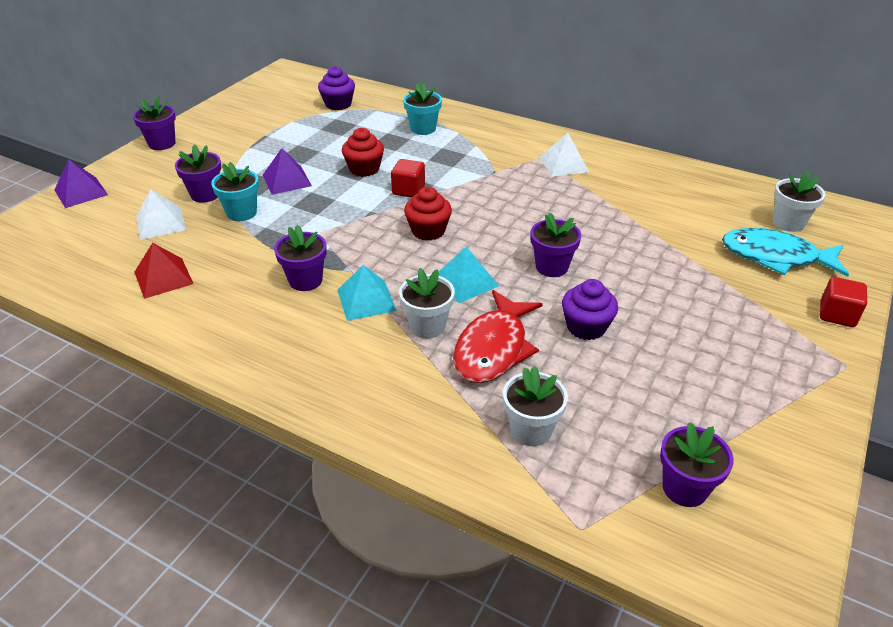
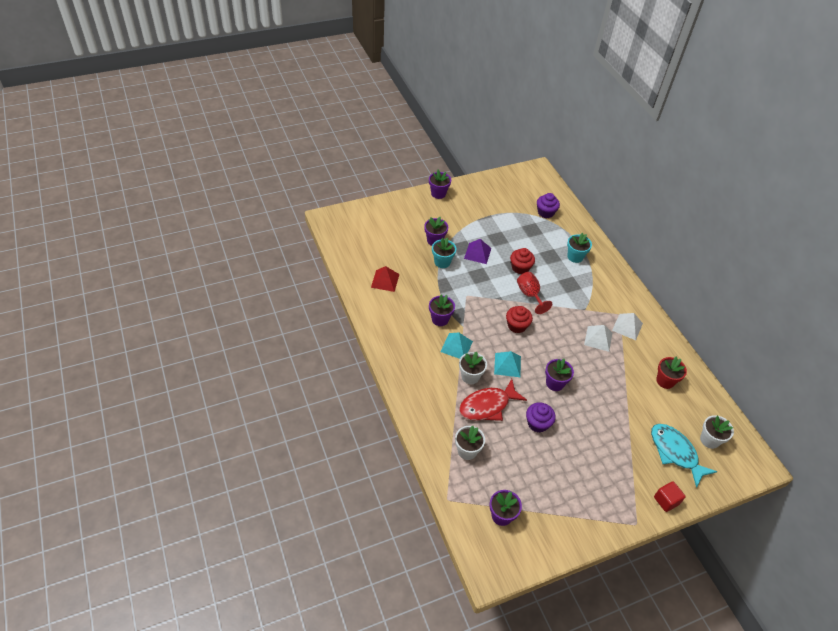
camera: 35 degrees right, 10 degrees up
(81, 192) = (383, 207): purple pyramid -> none
(160, 223) = (404, 247): white pyramid -> white pyramid (598, 338)
(408, 190) = (530, 295): red cube -> red goblet
(670, 193) = (665, 381): none -> red flower pot

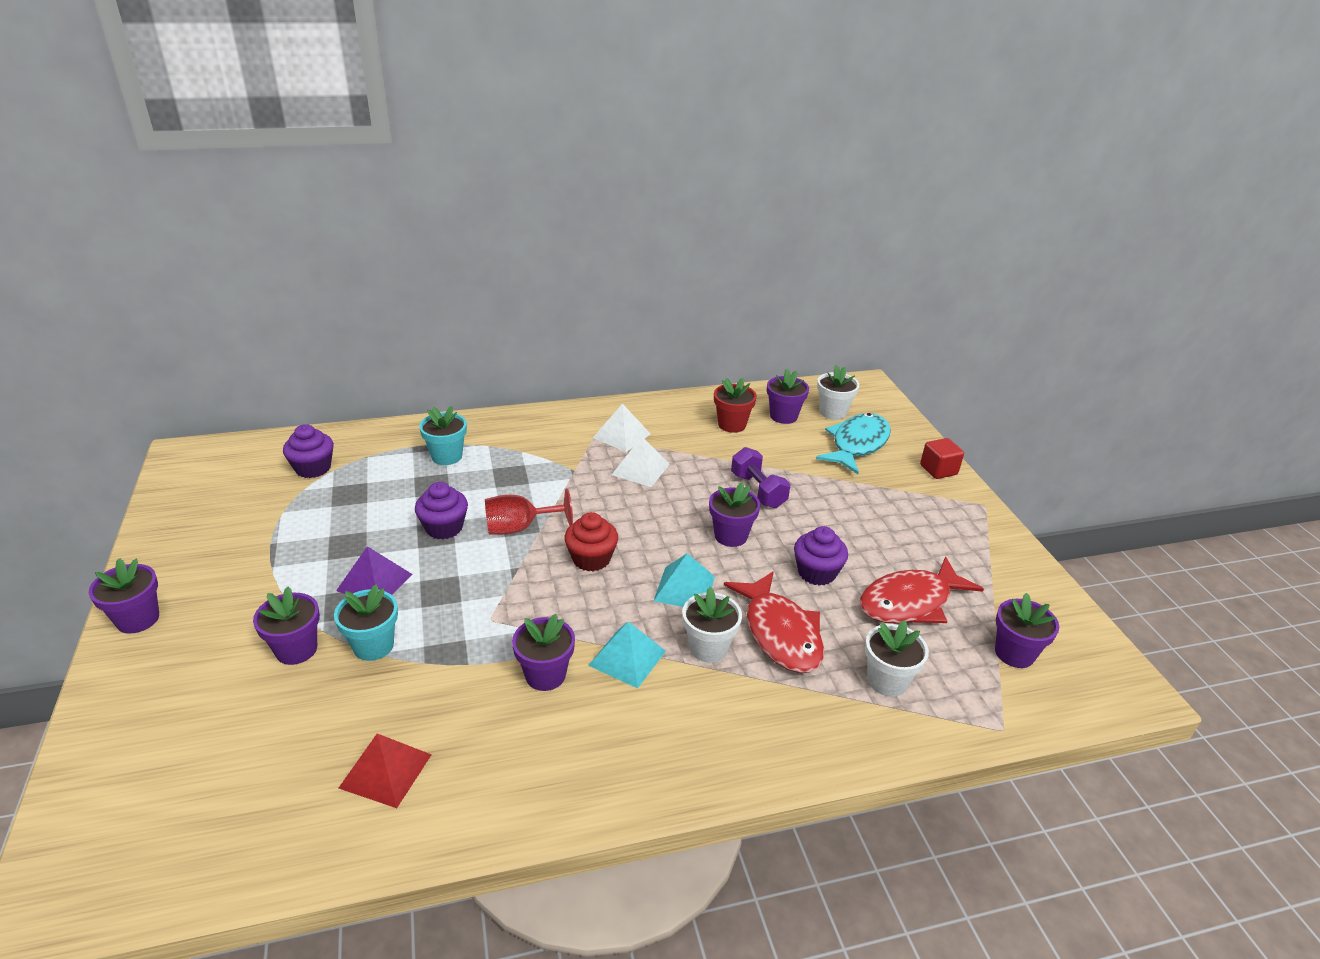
camera: 80 degrees left, 15 degrees down
(520, 268) = (444, 528): red cupcake -> purple cupcake
(527, 468) = (910, 602): none -> red fish
(601, 396) = (758, 490): none -> purple dumbbell
(675, 452) = (857, 444): turquoise fish -> turquoise fish turned 150 degrees clockwise
(689, 410) = (783, 416): none -> purple flower pot

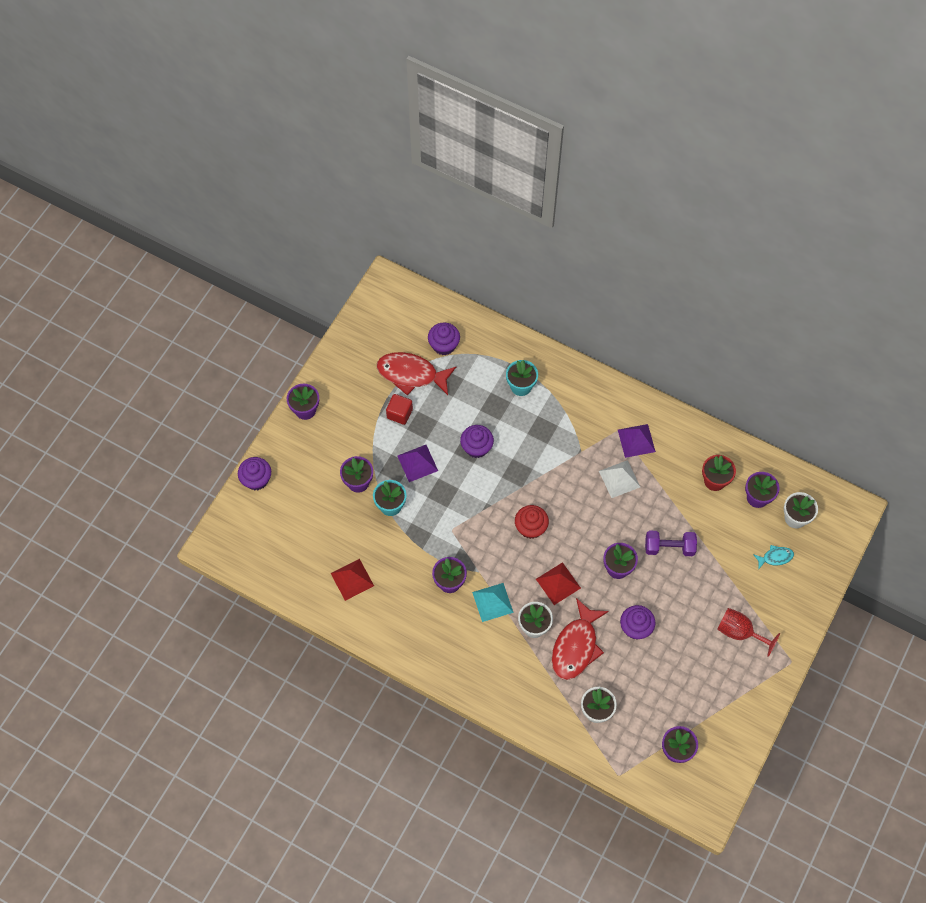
camera: 45 degrees right, 30 degrees up
(94, 748) = (256, 479): none -> purple cupcake
(519, 528) = (513, 476): red goblet -> red goblet (739, 632)
(622, 435) = (636, 440): white pyramid -> purple pyramid
(684, 588) = (558, 583): turquoise pyramid -> red pyramid
(758, 490) = (669, 547): purple dumbbell -> purple dumbbell turned 75 degrees clockwise
(857, 444) = (775, 557): turquoise fish -> turquoise fish, size x0.48
(910, 602) = (662, 683): red fish -> red fish (411, 374)
(938, 470) = (800, 616): red cube -> red cube (399, 413)

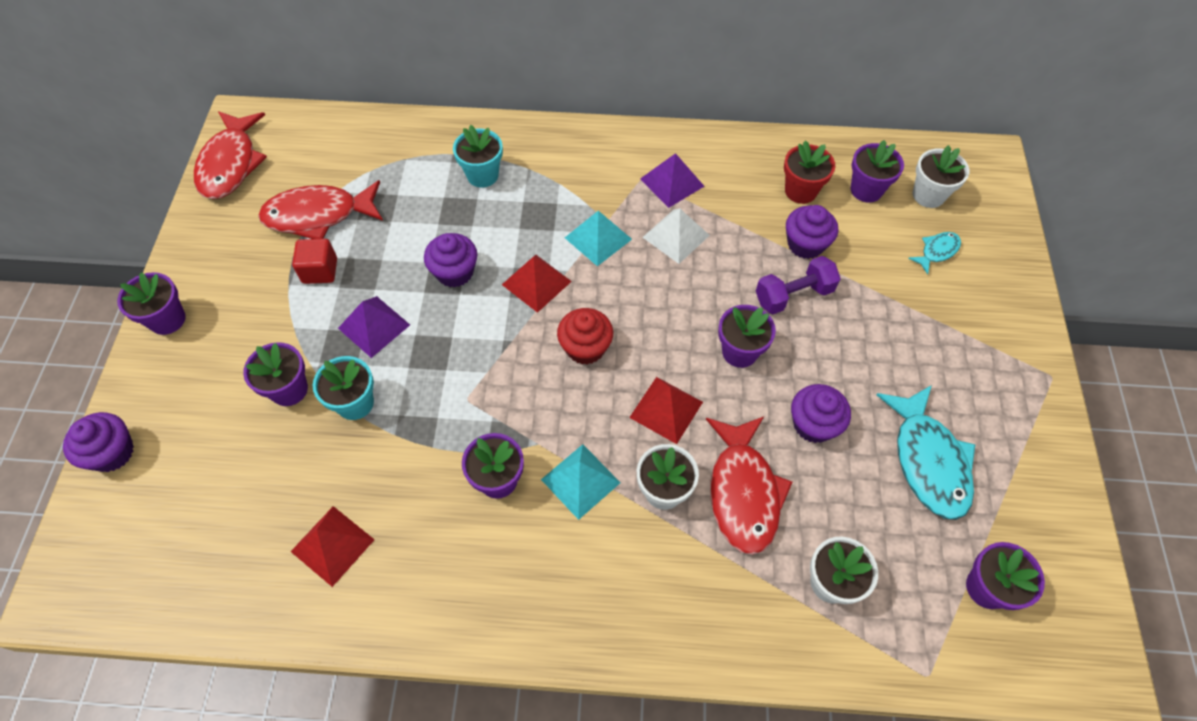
camera: 25 degrees left, 5 degrees down
(371, 314) = (230, 164): none -> red fish
(444, 345) = (351, 164): purple cupcake -> purple cupcake (805, 244)
(521, 474) = (536, 283): none -> red pyramid
(571, 460) = (598, 238): none -> turquoise pyramid
(687, 675) = (928, 461): none -> turquoise fish
(739, 632) = (958, 367): red goblet -> none

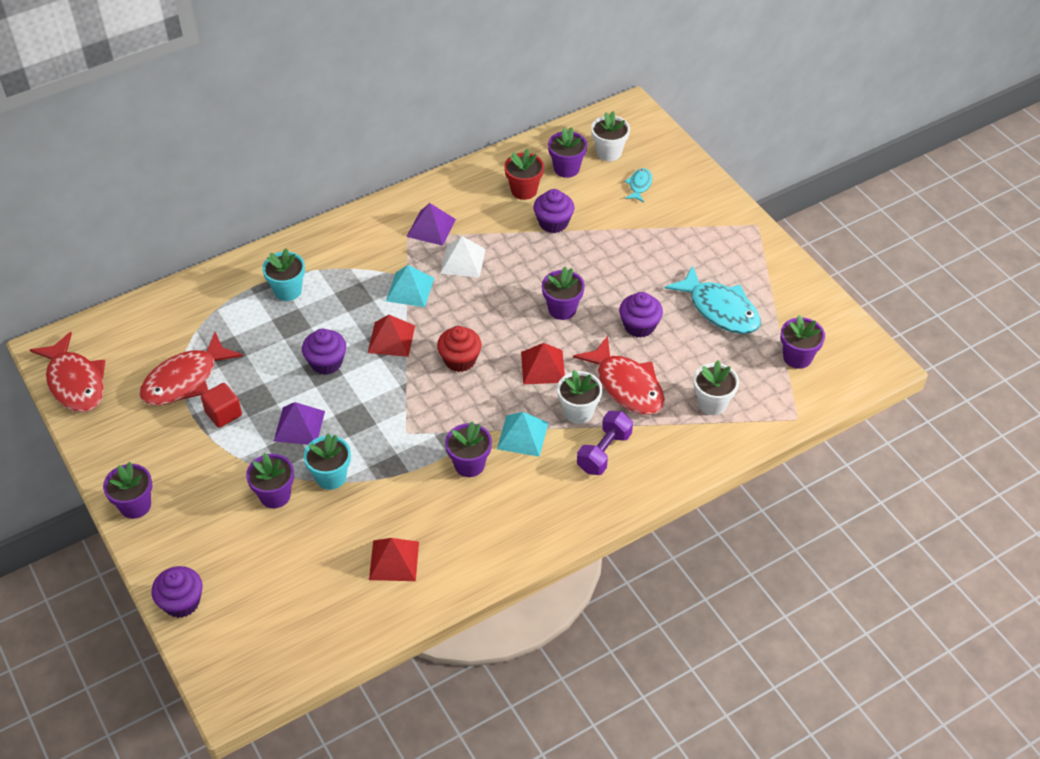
camera: 35 degrees left, 10 degrees down
(793, 295) = (569, 258): purple dumbbell -> purple dumbbell (604, 452)

